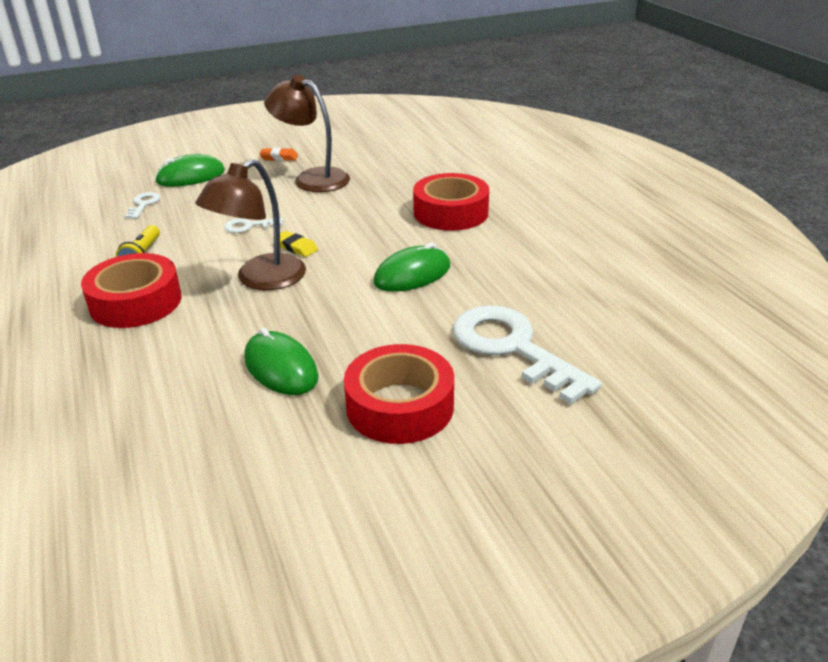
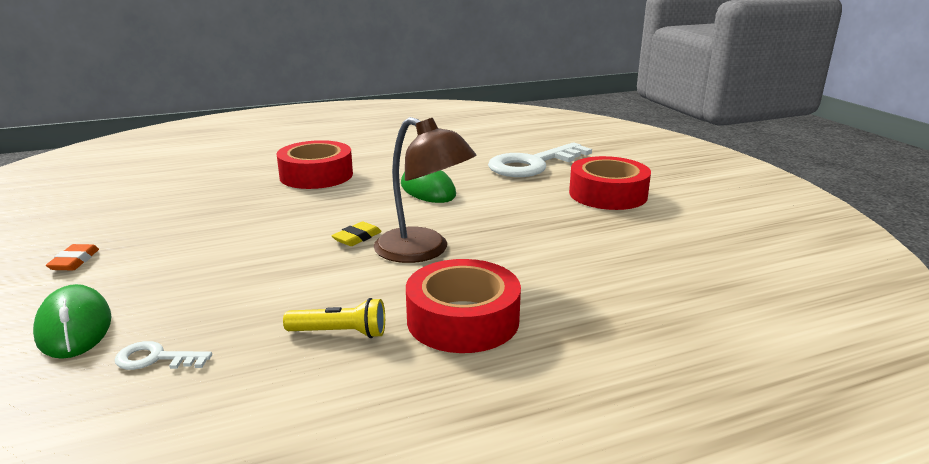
camera: 90 degrees left, 10 degrees down
(248, 226) = (290, 266): white key -> none
(281, 368) = (574, 233): green mouse -> none
(312, 178) = (174, 237): brown lamp -> none

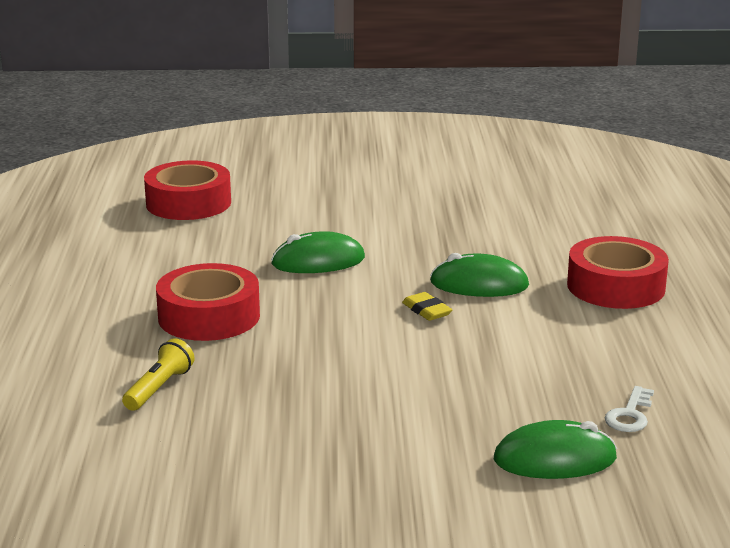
camera: 70 degrees left, 0 degrees up
(74, 261) = (387, 472): orange eraser -> none
(340, 333) = (617, 335): yellow flashlight -> yellow flashlight (159, 388)
(423, 251) = (479, 284): brown lamp -> green mouse
(532, 164) = (285, 200): white key -> none
(608, 194) = (400, 187): red tape -> red tape (188, 203)

